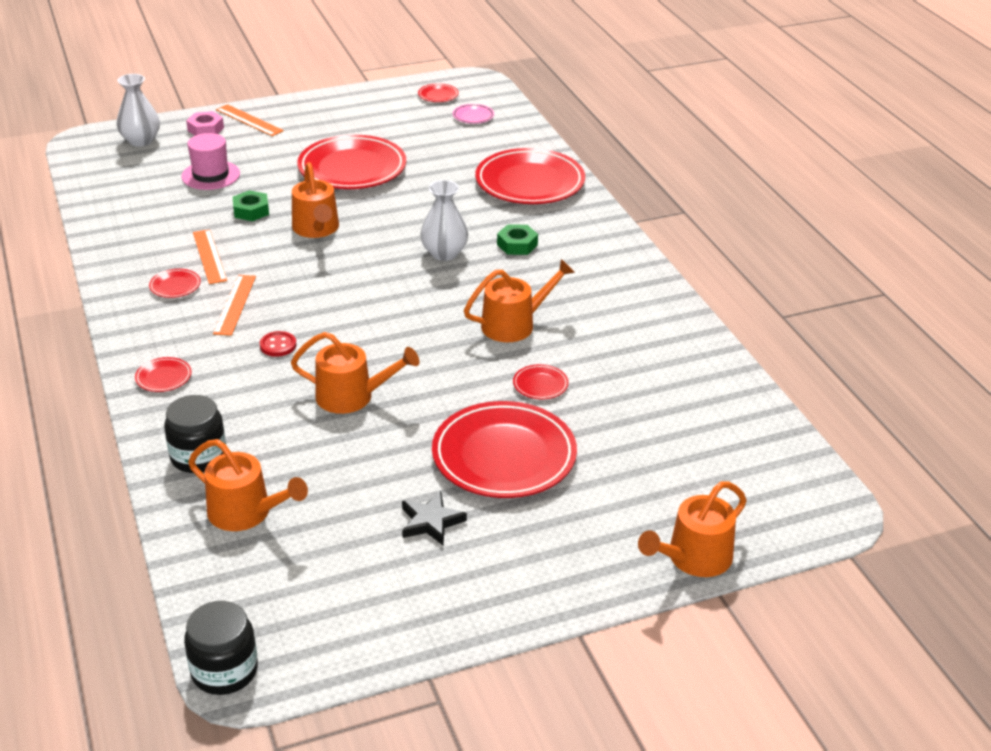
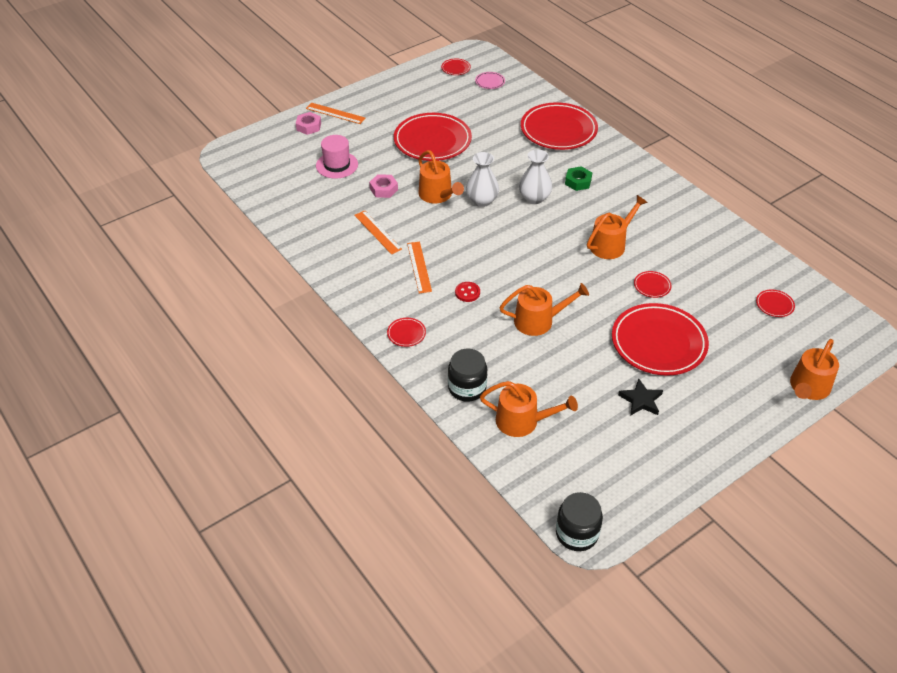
camera: 15 degrees left, 10 degrees up
(141, 141) = (268, 145): white vase -> white vase (482, 200)
(175, 286) = (369, 261): red plate -> red plate (774, 305)
(251, 211) = (383, 189): green nut -> pink nut

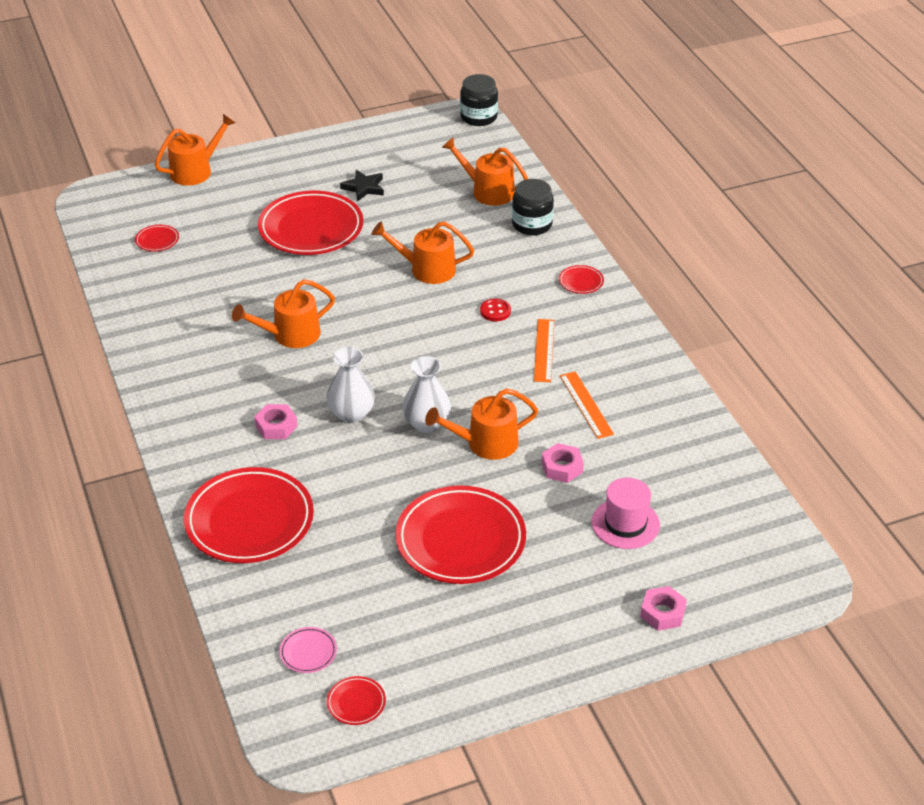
camera: 165 degrees left, 5 degrees down
(335, 113) = (611, 634): orange ruler -> none
(437, 195) = (486, 443): orange watering can -> orange watering can turned 90 degrees counterclockwise
(578, 182) = (276, 426): green nut -> pink nut
(652, 286) = (276, 281): red plate -> none

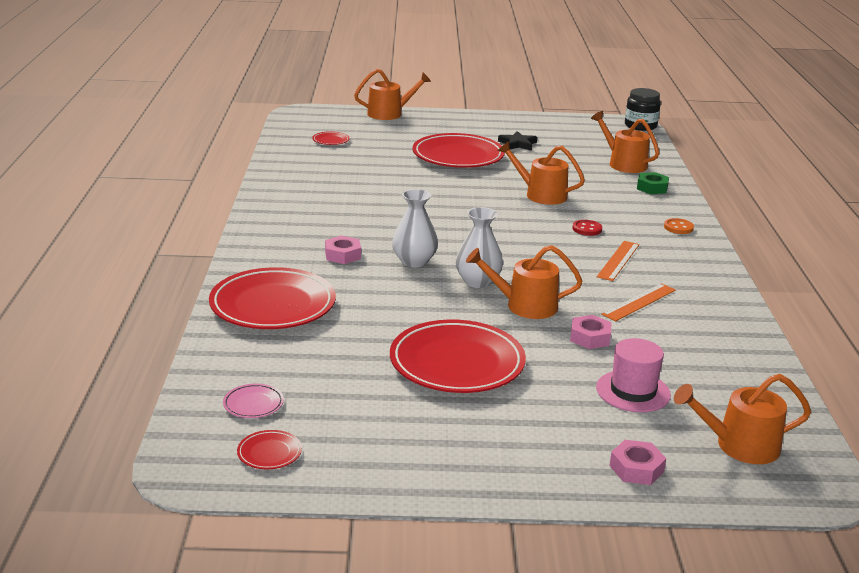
camera: 20 degrees right, 15 degrees down
(290, 335) = (396, 207): orange watering can -> orange watering can (740, 445)
(532, 224) = (652, 188): black jar -> green nut
(581, 282) = (678, 227): red plate -> orange button
(586, 404) = (639, 302): orange ruler -> orange ruler turned 45 degrees clockwise

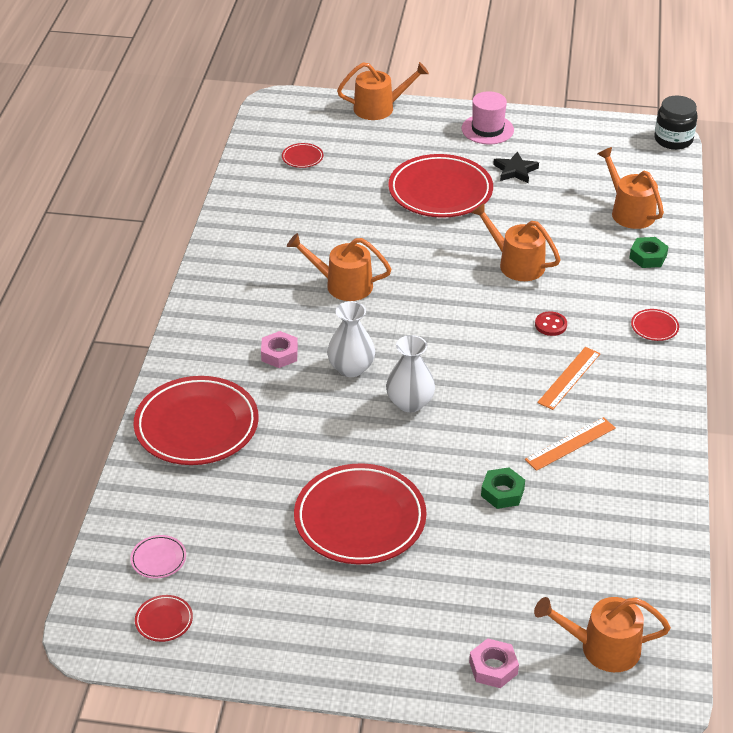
camera: 10 degrees right, 15 degrees up
(525, 306) = (449, 442): orange watering can -> orange watering can (343, 285)
(590, 337) = (502, 492): pink nut -> green nut
(633, 391) = (522, 569): pink hat -> pink hat (487, 129)
(678, 227) = (654, 327): orange button -> red plate

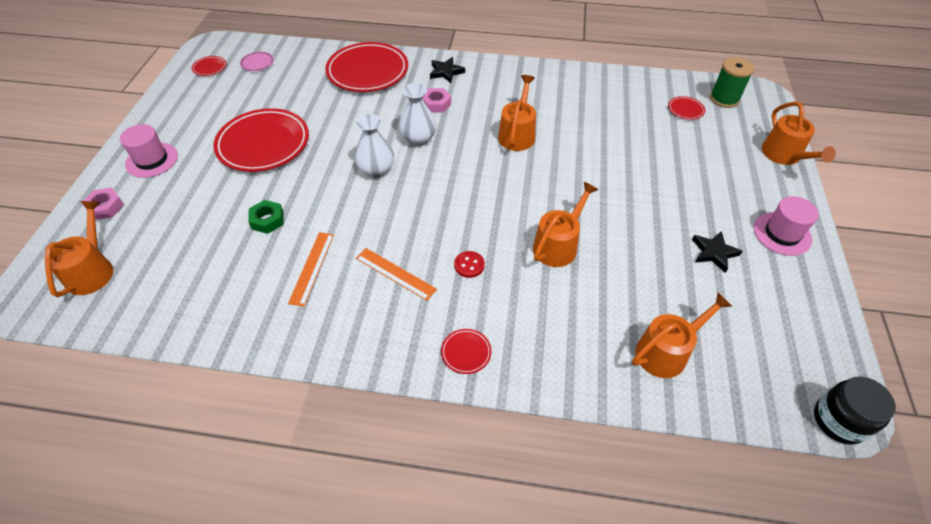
camera: 90 degrees right, 10 degrees up
(207, 346) = (446, 72): none -> black star
(284, 129) = (724, 99): none -> green spool
(395, 640) = (152, 160): none -> pink hat
(440, 191) = (661, 194): red plate -> none
(570, 444) = (312, 268): orange ruler -> orange ruler turned 45 degrees clockwise
(648, 257) = (585, 360): green nut -> none

